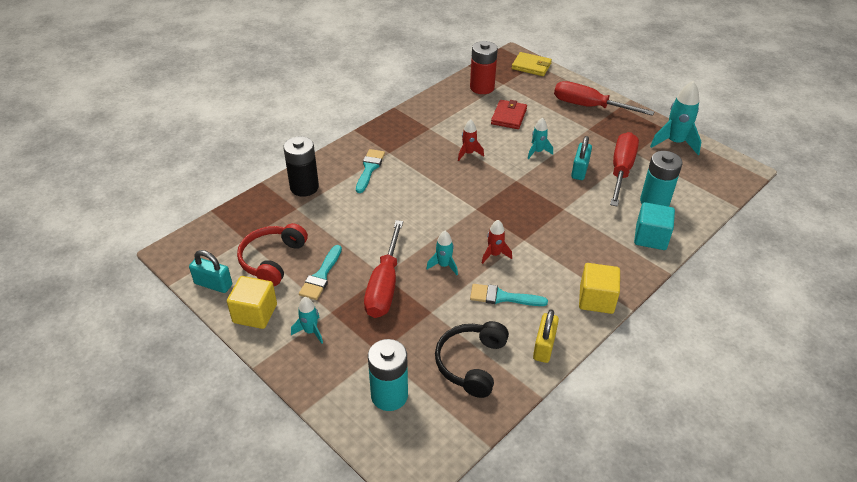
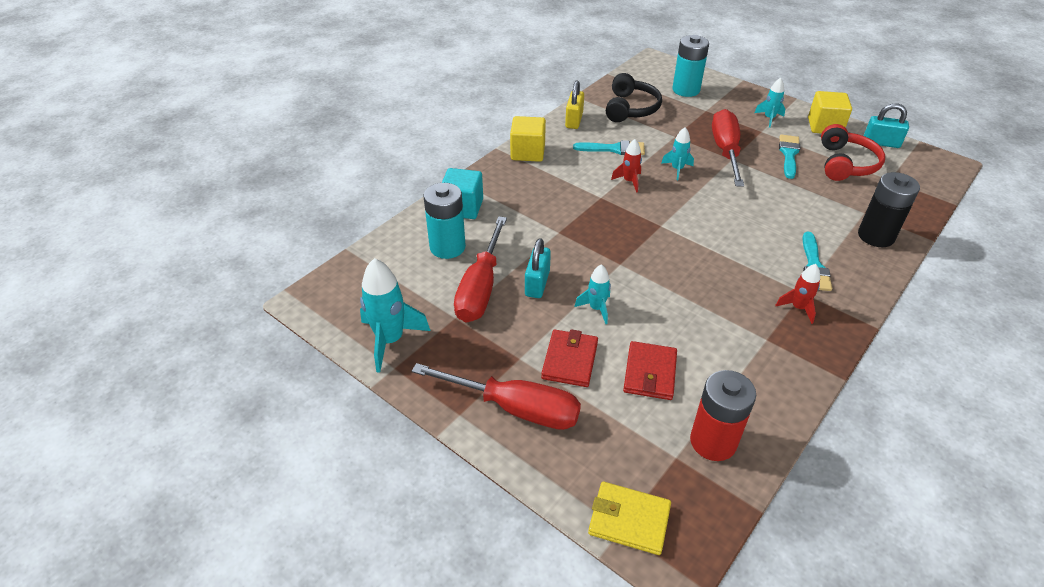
camera: 175 degrees right, 0 degrees up
(468, 153) = (693, 298): red rocket -> red rocket (798, 308)
(557, 125) = (570, 360): none -> red wallet

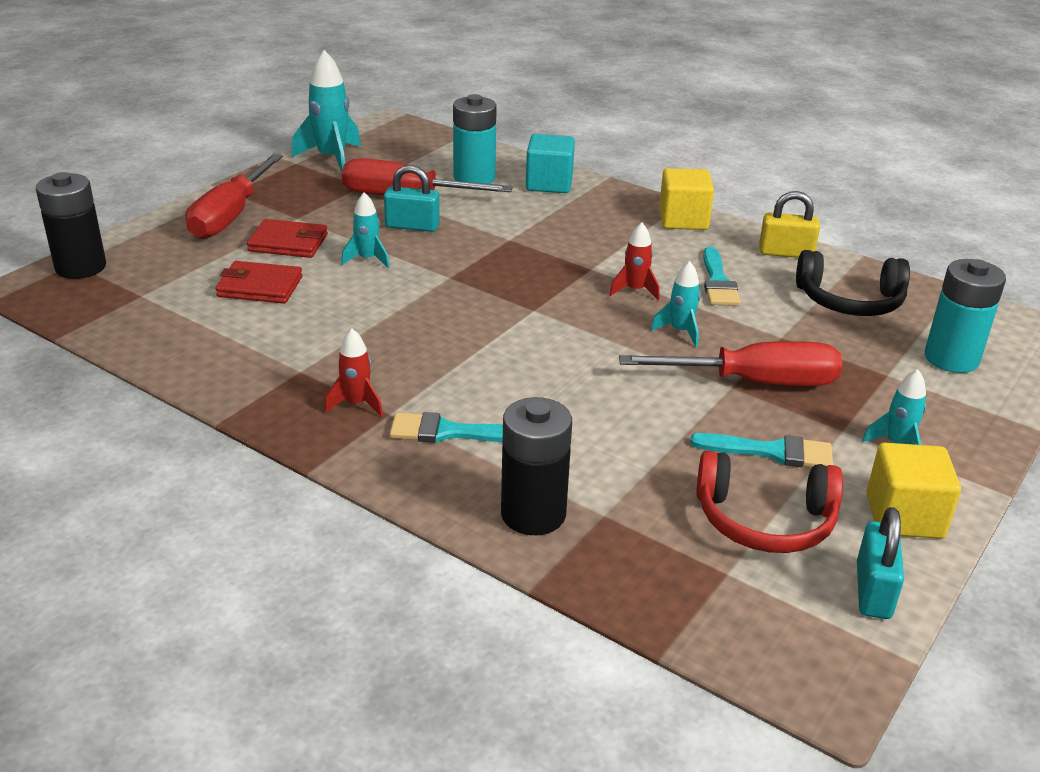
camera: 85 degrees right, 10 degrees down
(629, 520) = (81, 267): yellow wallet -> black battery
(713, 442) = (152, 318): red battery -> none

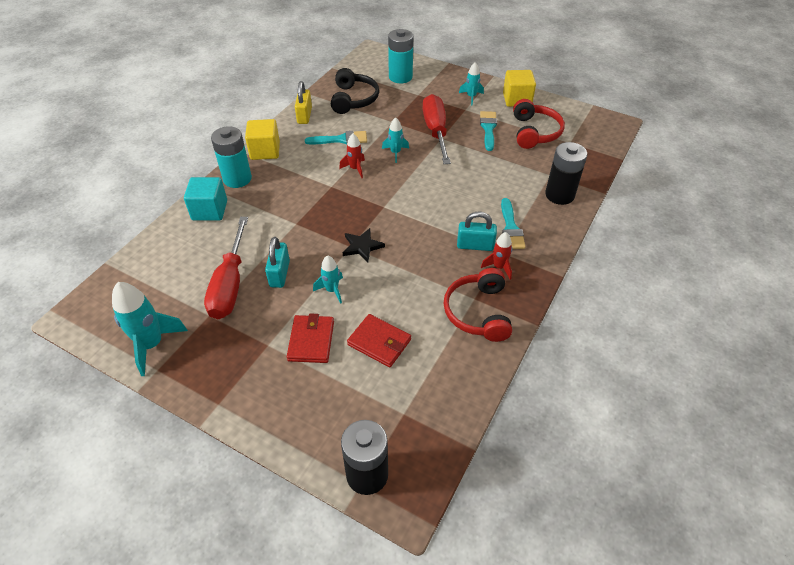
camera: 95 degrees left, 15 degrees up
(230, 216) = (267, 391): red screwdriver -> none
(260, 287) = (379, 342): red wallet -> red wallet turned 60 degrees counterclockwise
(271, 370) = (478, 312): none -> red headphones
(446, 286) = (362, 246): none -> black star
(474, 178) = (198, 250): turquoise battery -> turquoise battery (237, 179)
(873, 591) = (562, 110): turquoise padlock -> turquoise padlock (475, 245)

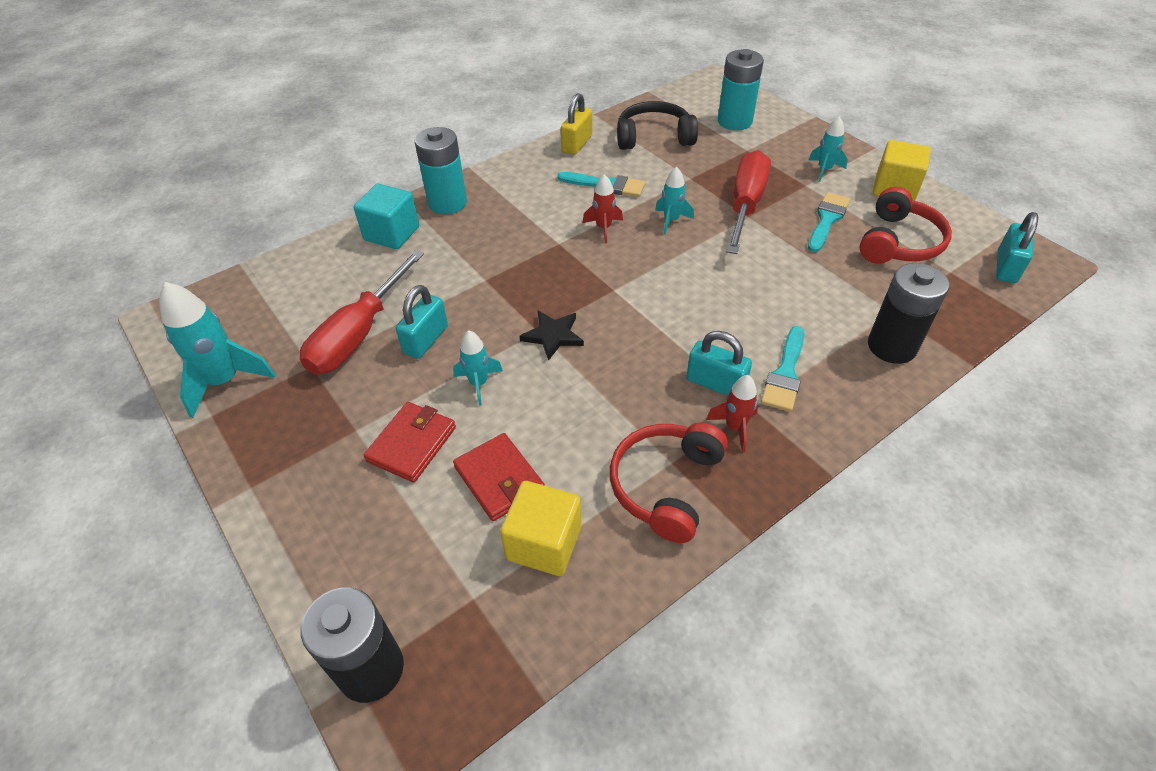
camera: 25 degrees right, 0 degrees up
(265, 151) = (501, 177): yellow cube -> yellow cube (544, 543)
(354, 99) = (654, 137): black headphones -> black headphones turned 120 degrees counterclockwise
(597, 132) = (1006, 267): none -> turquoise padlock

